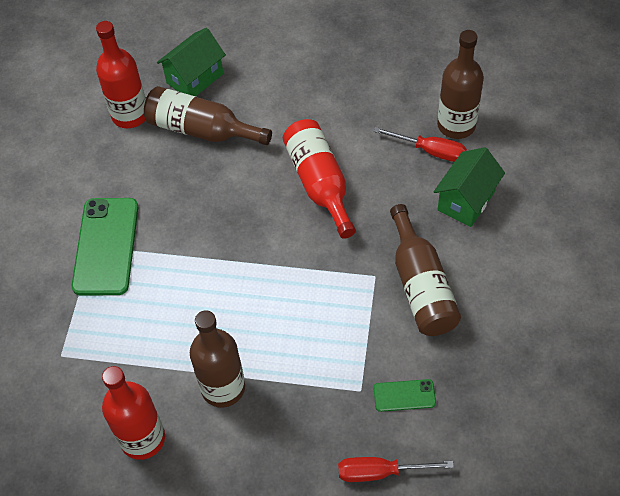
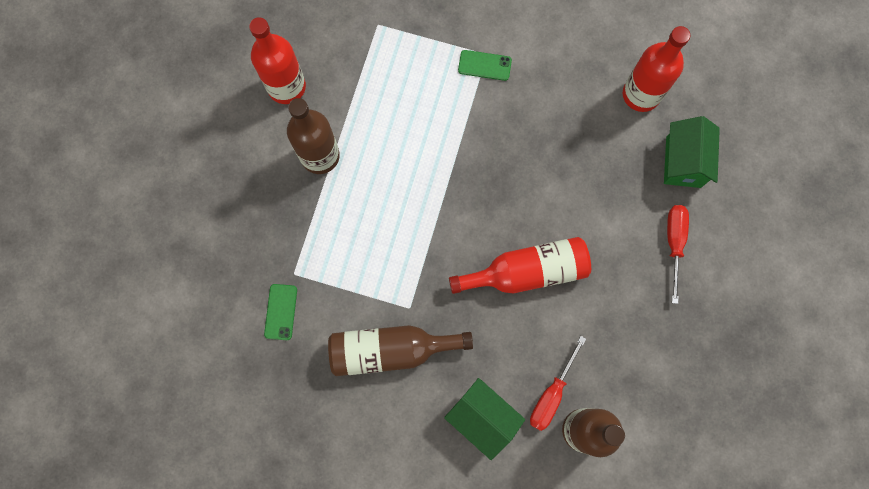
camera: 95 degrees right, 20 degrees up
(106, 246) = (484, 65): green phone -> green phone, size x0.49
(195, 78) = (683, 162): green house -> green house turned 45 degrees clockwise
(201, 130) = (612, 163): brown bottle -> none
(380, 472) = (215, 277): red screwdriver -> red screwdriver (674, 243)

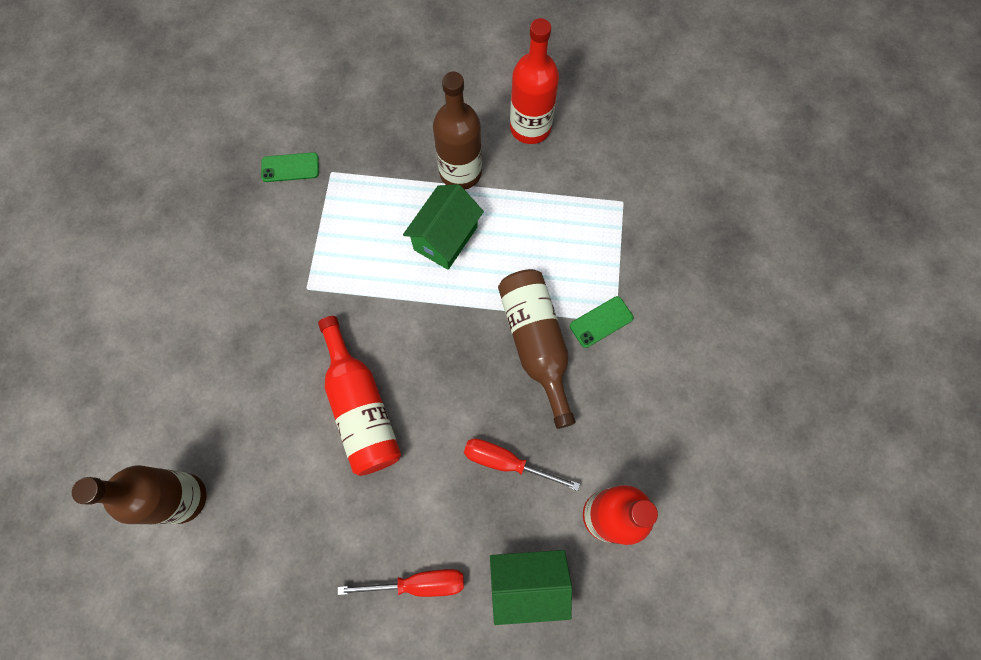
camera: 80 degrees right, 5 degrees down
(390, 350) = (259, 277): brown bottle -> brown bottle (536, 343)
(482, 418) = (192, 383): green house -> green house (445, 238)
(484, 65) = (601, 322): green phone -> green phone turned 60 degrees clockwise
(552, 394) = (222, 456): red screwdriver -> red screwdriver (506, 462)

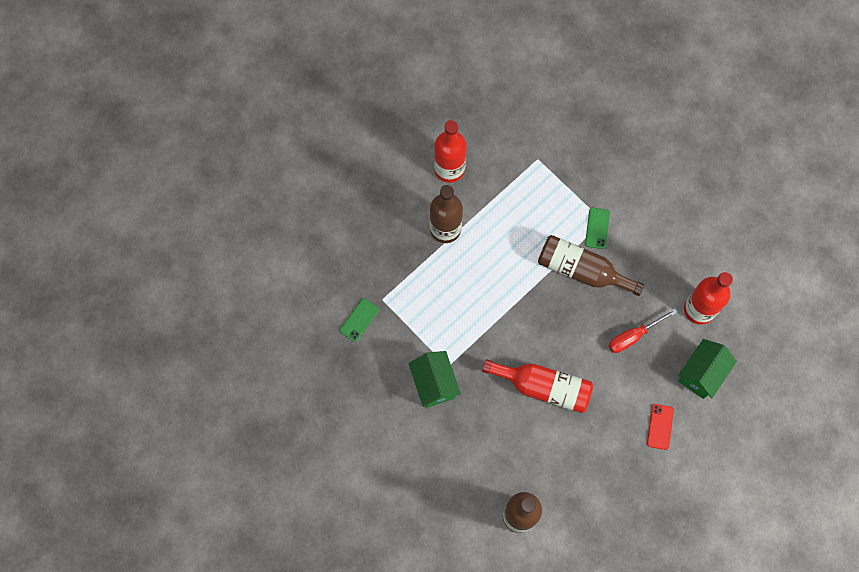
camera: 50 degrees left, 0 degrees up
(418, 583) = (660, 426): red screwdriver -> red phone
(445, 238) = (480, 269): green house -> green house (434, 384)

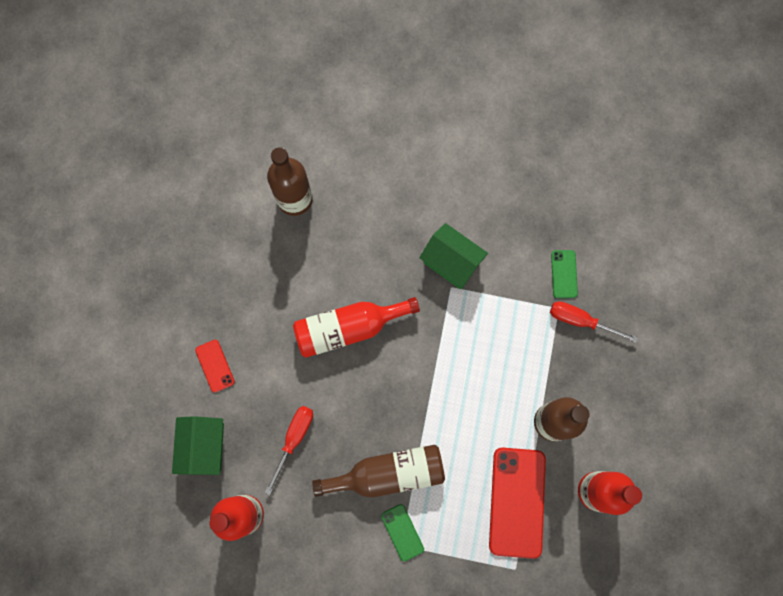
camera: 145 degrees right, 5 degrees up
(373, 280) = (581, 321): none -> red screwdriver
(507, 196) = (517, 502): none -> red phone

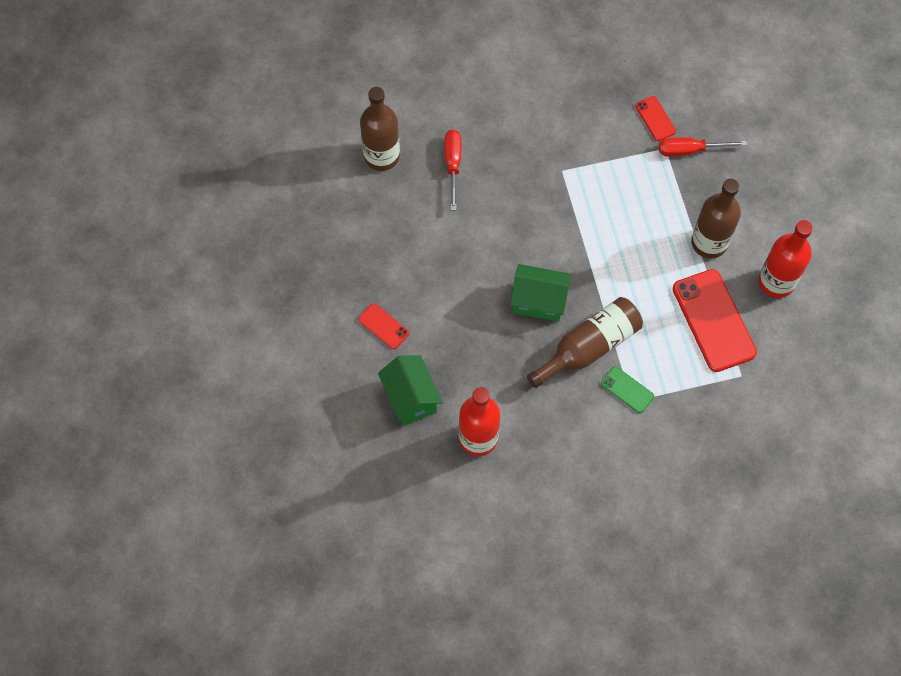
camera: 25 degrees left, 10 degrees down
(294, 439) = (489, 356): red screwdriver -> red screwdriver (453, 165)
(348, 328) = (488, 243): red bottle -> none
(451, 262) = (551, 150): green house -> green house (539, 301)
(564, 274) = (655, 118): green phone -> red phone

